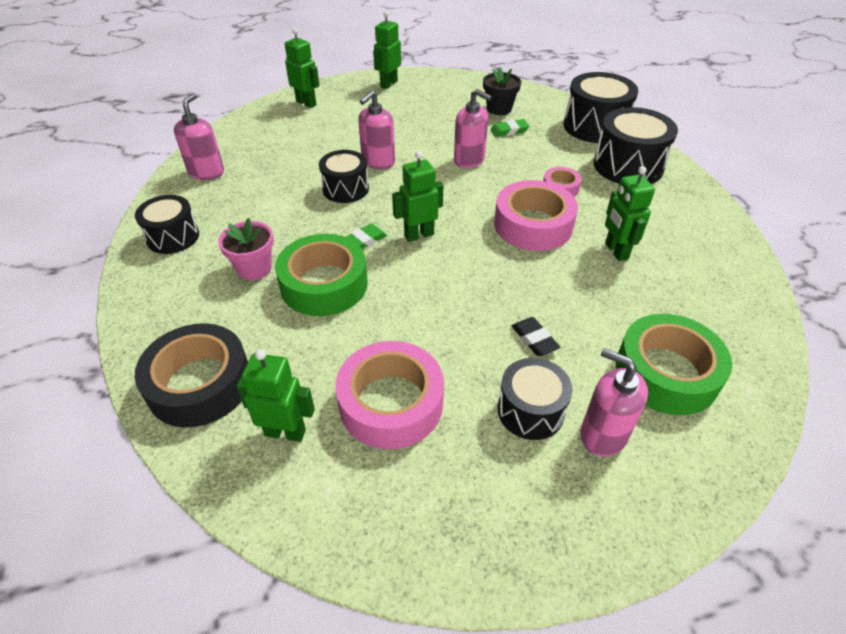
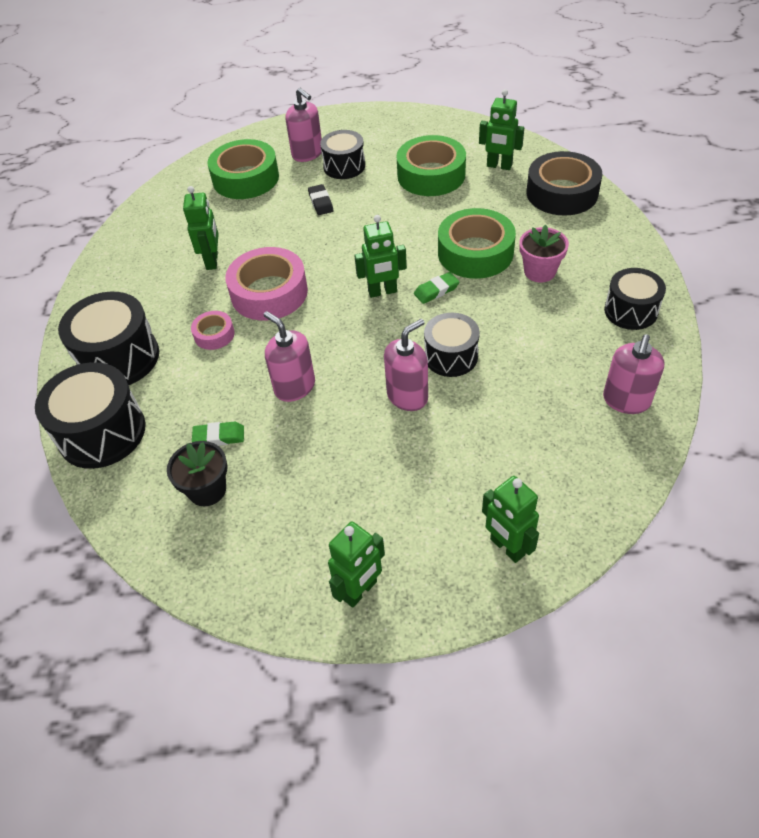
camera: 165 degrees left, 5 degrees up
(391, 403) = (431, 175): pink tape -> green tape

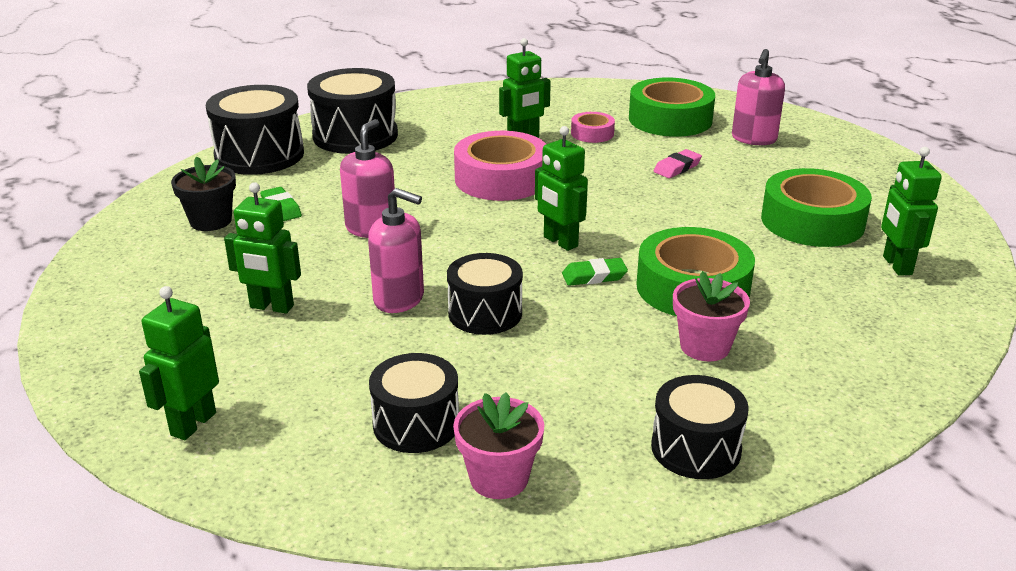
camera: 60 degrees right, 20 degrees down
(214, 334) = (417, 168): pink tape -> pink tape (592, 133)
(320, 202) = (677, 168): black eraser -> pink eraser
(344, 166) = (758, 164): black drum -> black drum (416, 424)
(360, 591) = (107, 337): green robot -> green robot (271, 307)
(436, 290) = (594, 276): green eraser -> green eraser turned 45 degrees counterclockwise
(562, 193) = (902, 330): black tape -> none
(626, 400) = (499, 478): pink soap dispenser -> pink flower pot

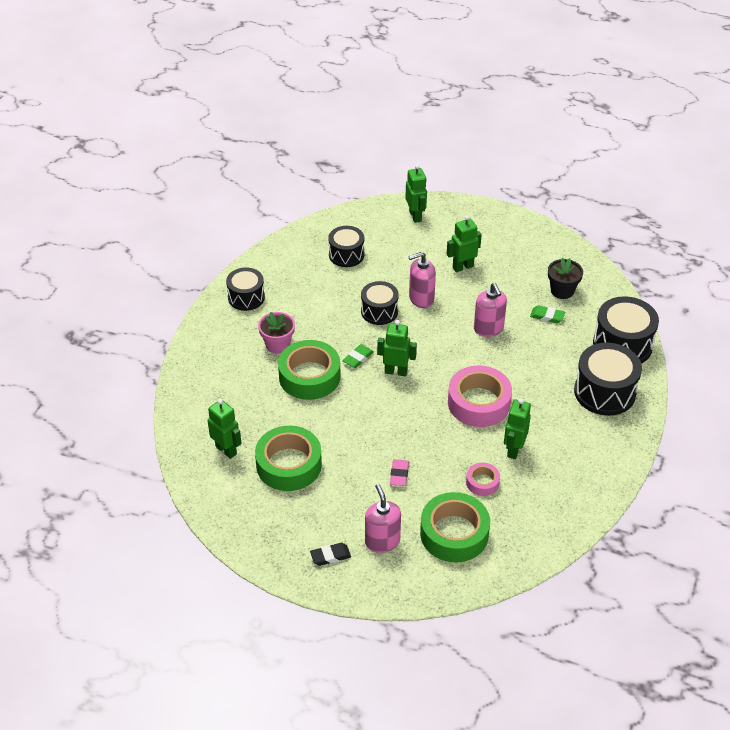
camera: 140 degrees right, 15 degrees up
(499, 478) = (299, 253): pink flower pot -> none
(824, 149) = (330, 556): none -> black eraser

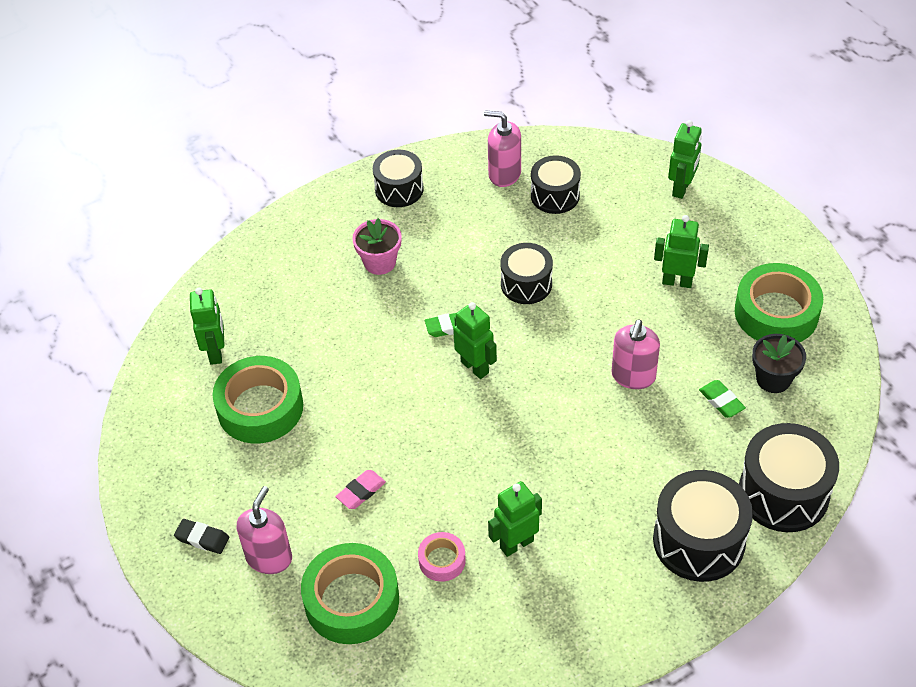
camera: 40 degrees right, 5 degrees up
(309, 376) = (377, 318): green tape -> green tape (776, 313)
(421, 298) = (589, 294): pink soap dispenser -> pink soap dispenser (504, 174)
(479, 403) = (532, 461): pink tape -> none

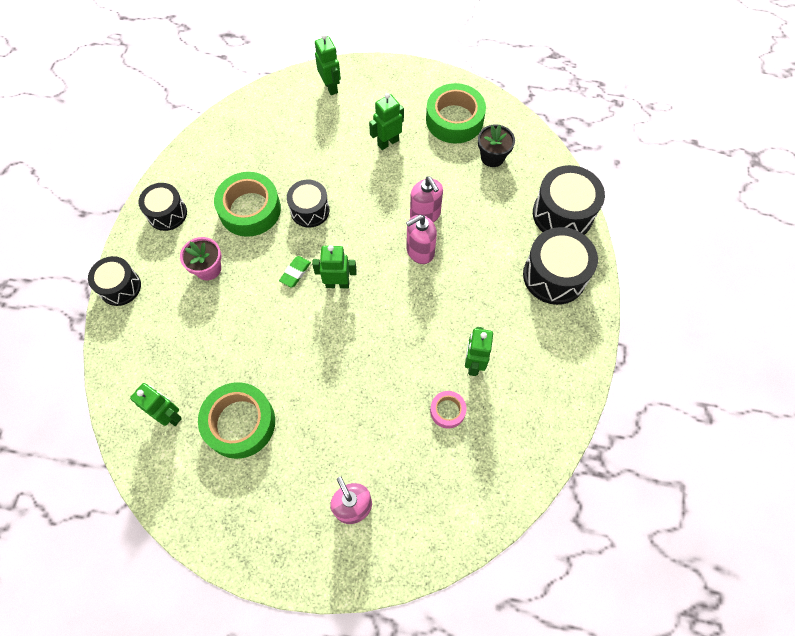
camera: 50 degrees left, 15 degrees up
(202, 538) = (300, 537): black eraser -> none
(352, 600) = (428, 483): green tape -> green tape (250, 209)
(361, 492) = (359, 415): pink eraser -> none
(504, 174) = (221, 154): pink soap dispenser -> pink soap dispenser (420, 251)
(555, 195) = (266, 144): black drum -> black drum (120, 287)
(721, 401) = (482, 190): green eraser -> none

